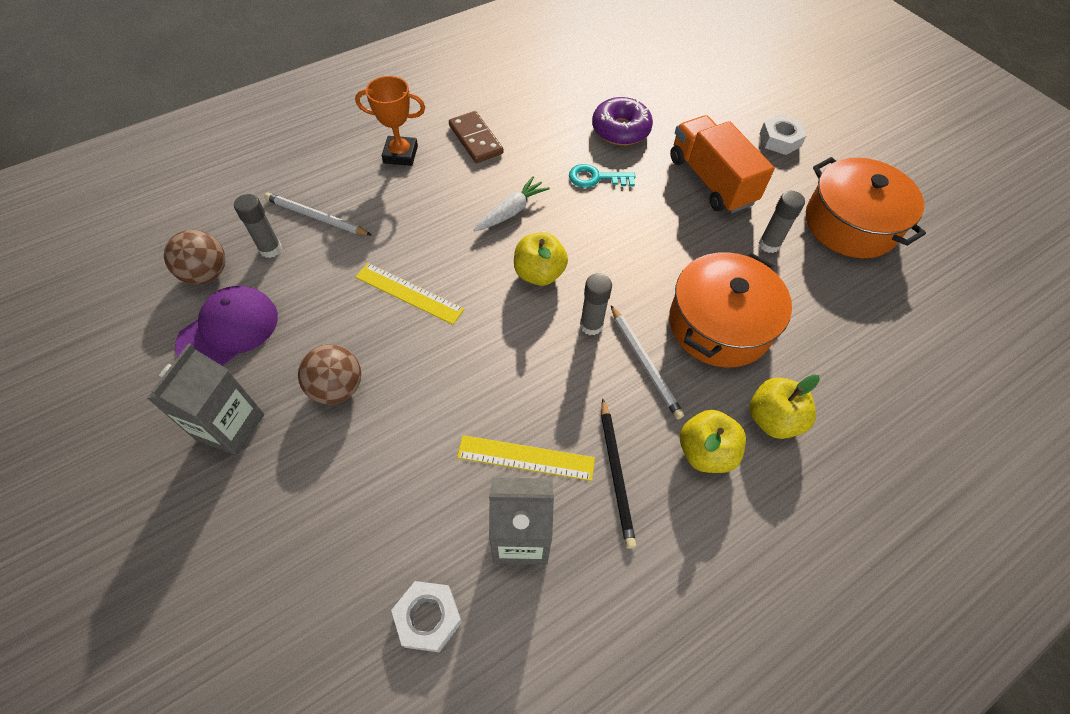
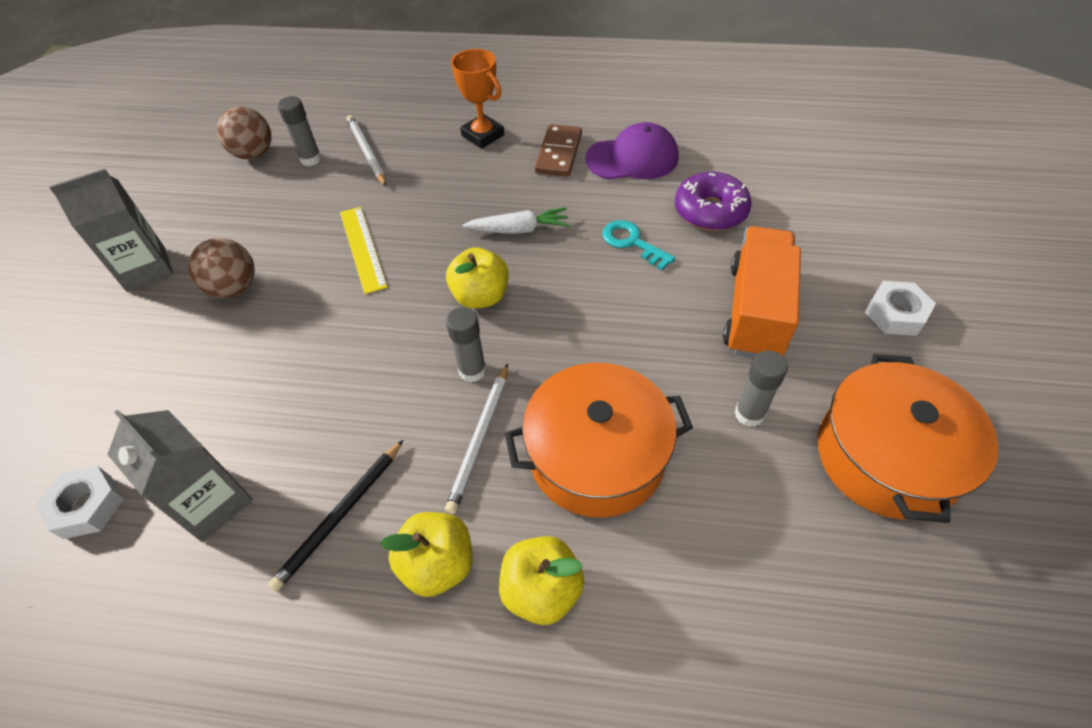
camera: 45 degrees right, 5 degrees down
(228, 330) = (221, 201): purple cap -> purple cap (632, 158)
(526, 457) = (290, 442): yellow ruler -> none

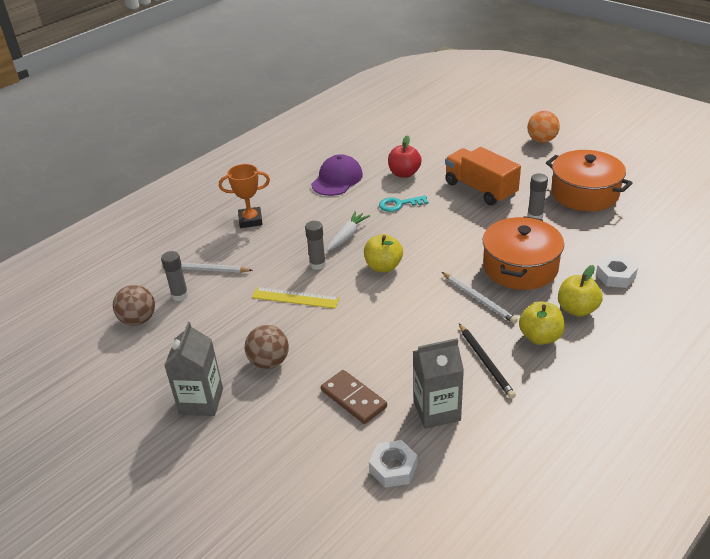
camera: 55 degrees left, 15 degrees down
(472, 371) = (433, 287): grey glue stick -> grey glue stick (317, 264)
(558, 153) = (302, 200): brown domino -> brown domino (353, 399)
(710, 211) = (404, 173): purple donut -> red apple
(895, 314) = (517, 157): white nut -> white nut (615, 276)
(982, 322) = (541, 140): none -> orange ball

